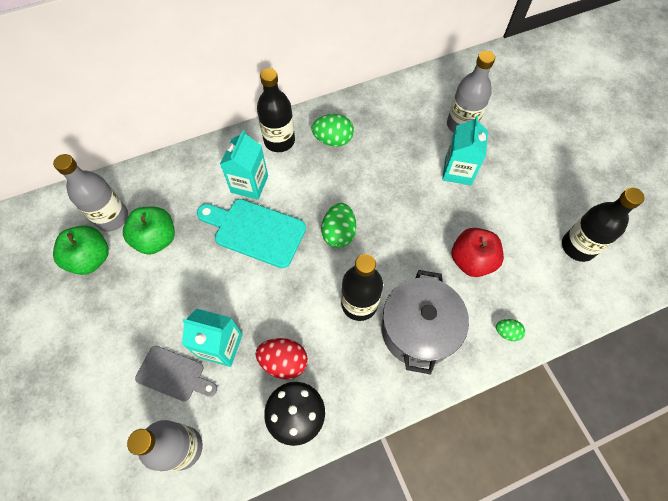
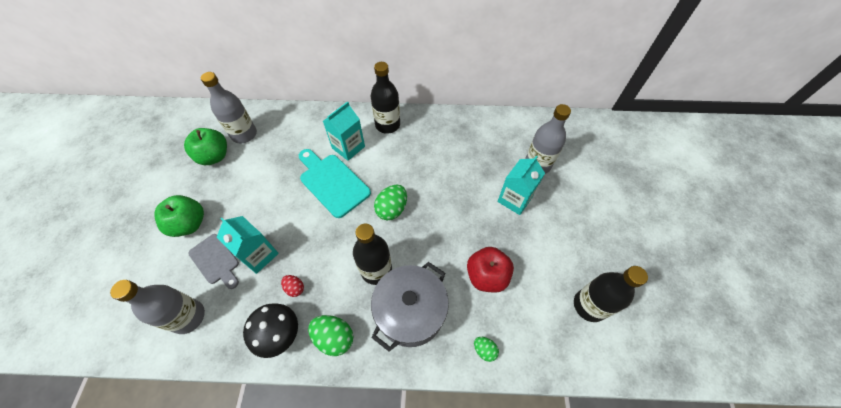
camera: 25 degrees right, 5 degrees down
(156, 239) = (263, 160): green apple -> green apple (189, 224)
(284, 362) = (295, 288): red egg -> red egg, size x0.57
(333, 140) = (427, 139): green egg -> green egg (334, 337)

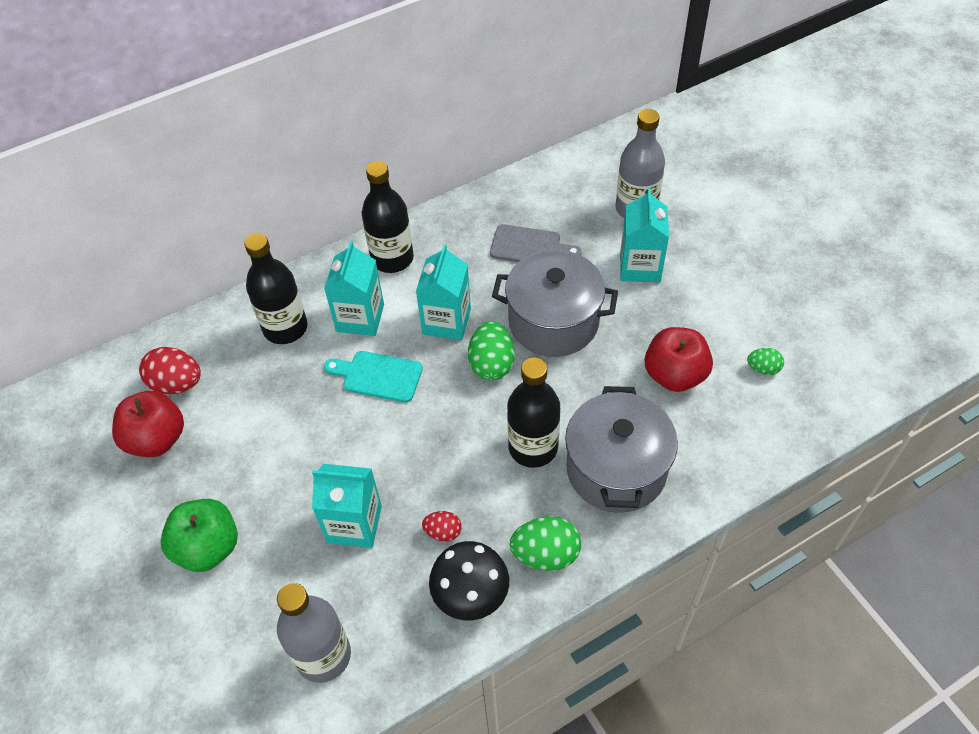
camera: 30 degrees left, 5 degrees down
(214, 156) = (157, 439): green apple -> red apple
(215, 261) = (296, 568): grey cutting board -> grey cutting board (529, 247)
(244, 134) = (177, 384): grey bottle -> red egg
(332, 182) = (378, 376): turquoise cutting board -> turquoise cutting board, size x0.65
(388, 172) = (446, 321): none -> turquoise carton
(442, 204) = (553, 322): none -> grey pot
(484, 350) = (734, 456): green egg -> green egg (763, 368)
(589, 305) = (812, 340): black bottle -> black bottle (285, 328)

